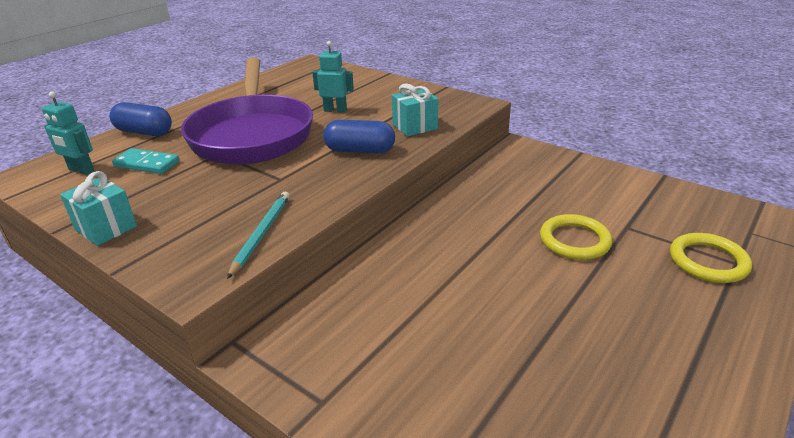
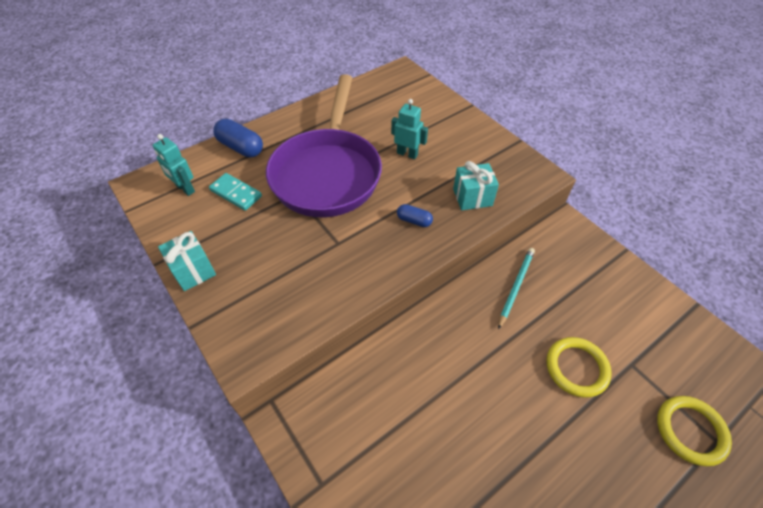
camera: 15 degrees right, 20 degrees up
(261, 234) = (307, 313): turquoise pencil -> turquoise pencil (515, 287)
(360, 150) = (414, 221): blue capsule -> blue capsule, size x0.57

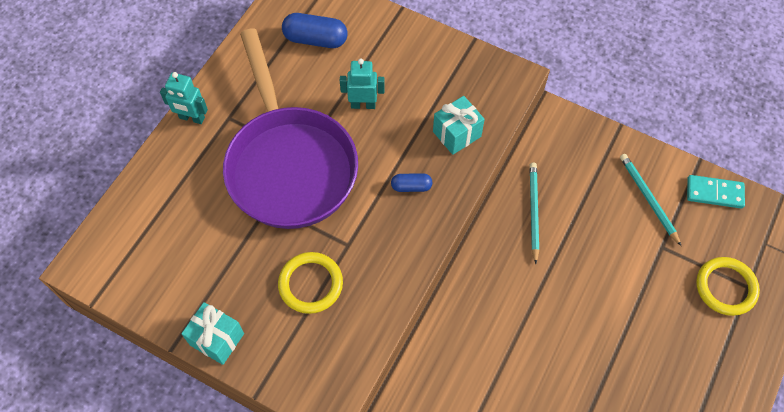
camera: 25 degrees left, 10 degrees up
(185, 189) = (140, 250): turquoise robot -> turquoise robot (192, 118)
(236, 193) = (202, 231): turquoise domino -> turquoise domino (714, 193)
(241, 147) = (168, 170): blue capsule -> blue capsule (315, 39)
(576, 368) = (617, 271): yellow ring -> yellow ring (310, 284)
(632, 317) = (648, 199): none -> turquoise pencil

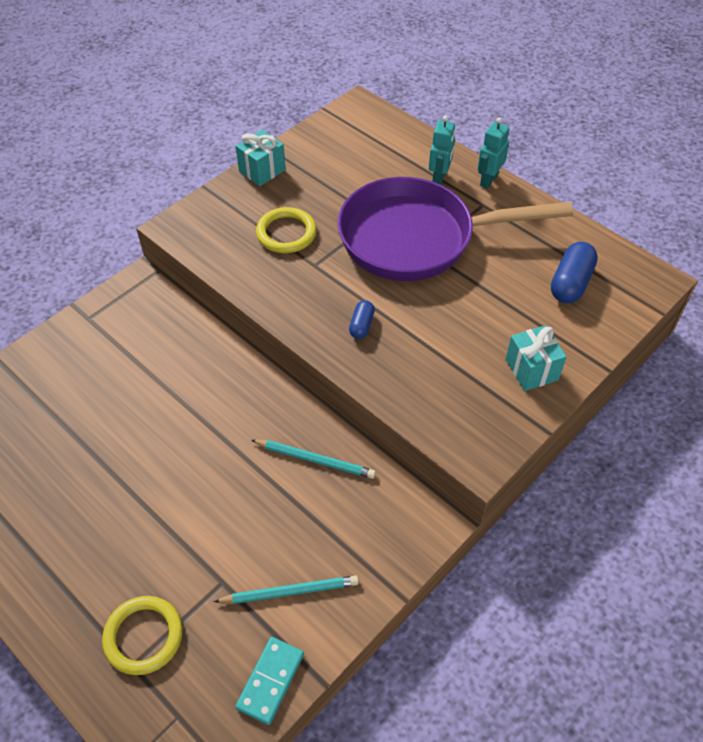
camera: 105 degrees right, 10 degrees down
(363, 104) = (474, 306): turquoise robot -> turquoise robot (439, 178)
(457, 134) = (415, 379): turquoise gift -> turquoise gift (531, 370)

